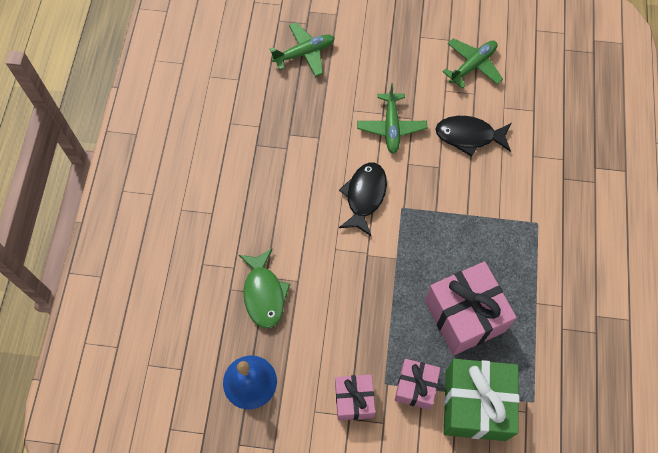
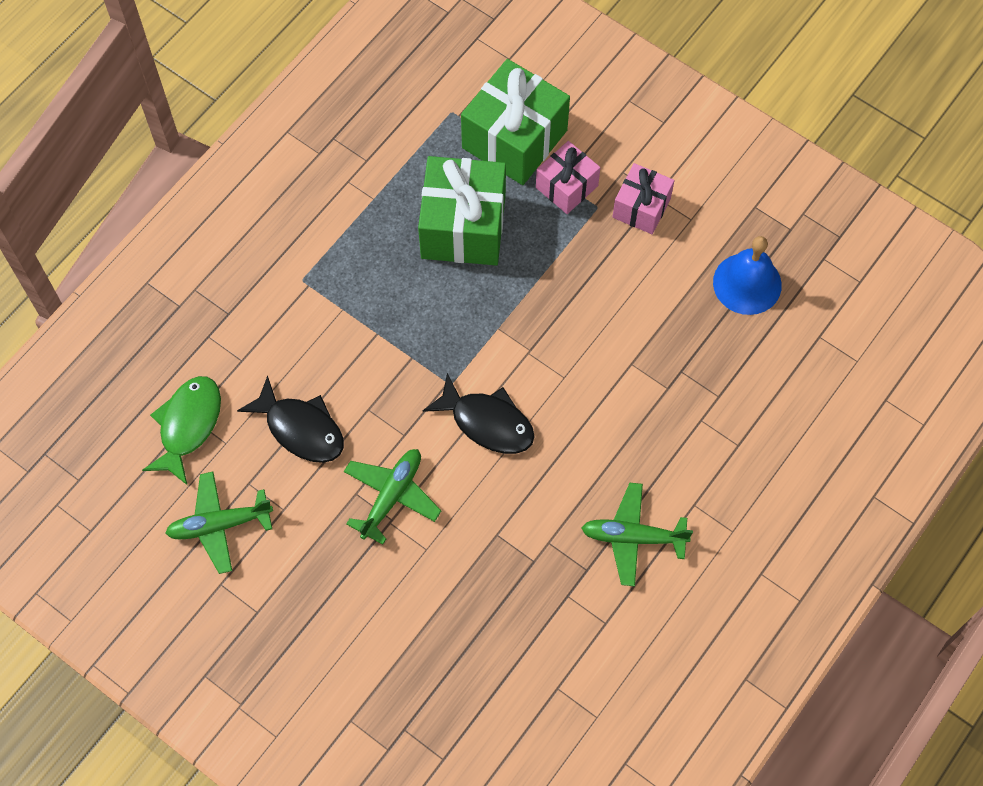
camera: 150 degrees left, 0 degrees up
(264, 294) = (680, 370): green fish -> green fish (188, 425)
(304, 53) = (439, 678): green plane -> green plane (633, 537)
(364, 196) = (487, 422): black fish -> black fish turned 105 degrees counterclockwise
(464, 316) = (463, 227): pink gift -> green gift

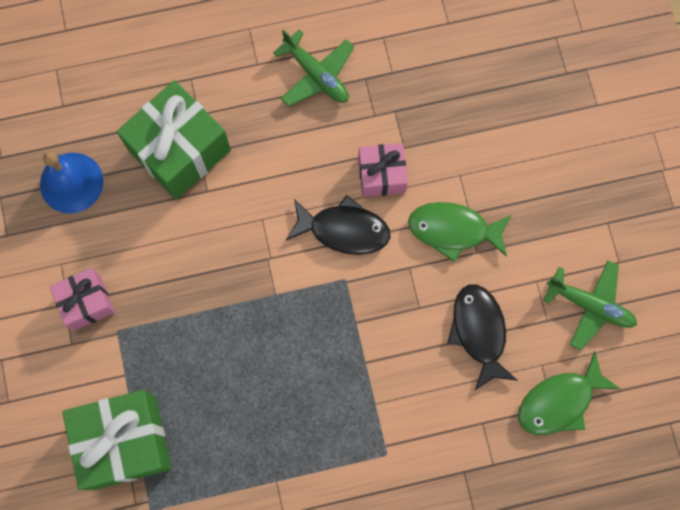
camera: 140 degrees left, 10 degrees up
(392, 496) = (453, 230): green plane -> green fish
(463, 227) = (229, 398): green gift -> green gift (180, 150)
(487, 422) = (344, 230): black fish -> black fish turned 120 degrees clockwise
(566, 186) = (123, 366): pink gift -> pink gift (381, 175)

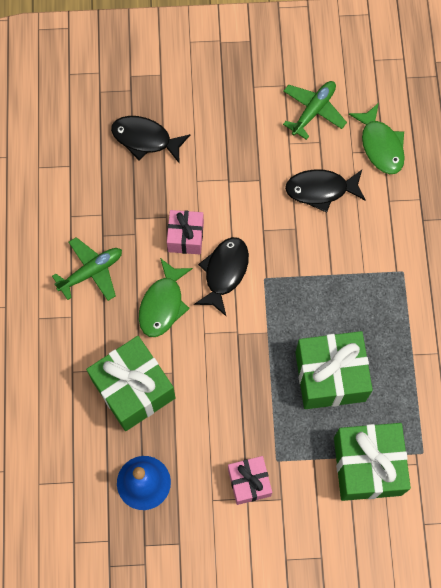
camera: 80 degrees left, 5 degrees down
(231, 380) = (330, 376): none -> green gift
(453, 230) = (239, 193): green fish -> green fish (163, 304)
(503, 103) = (145, 139): none -> black fish

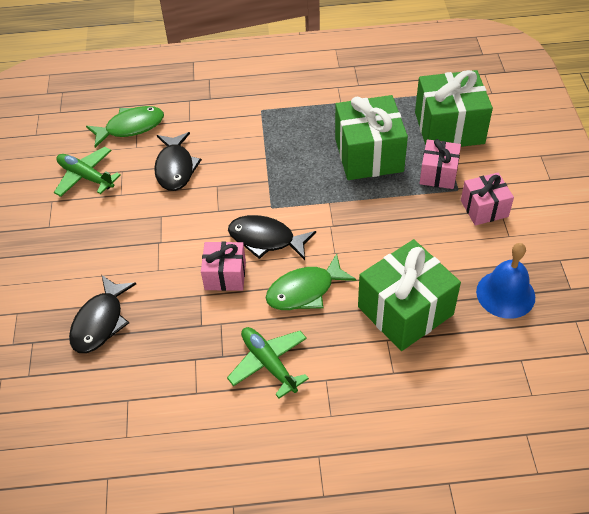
camera: 90 degrees left, 20 degrees down
(163, 304) = (305, 291): green fish -> green fish turned 135 degrees clockwise
(299, 444) = (438, 174): none -> pink gift

